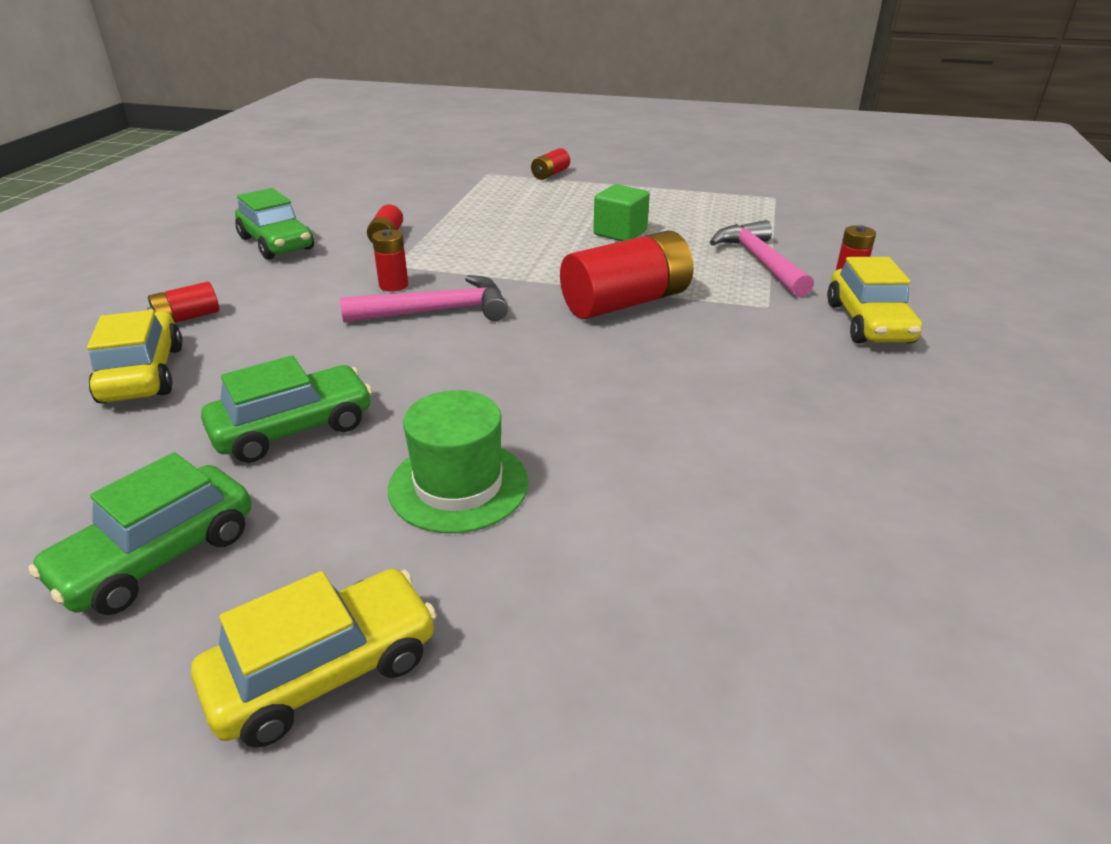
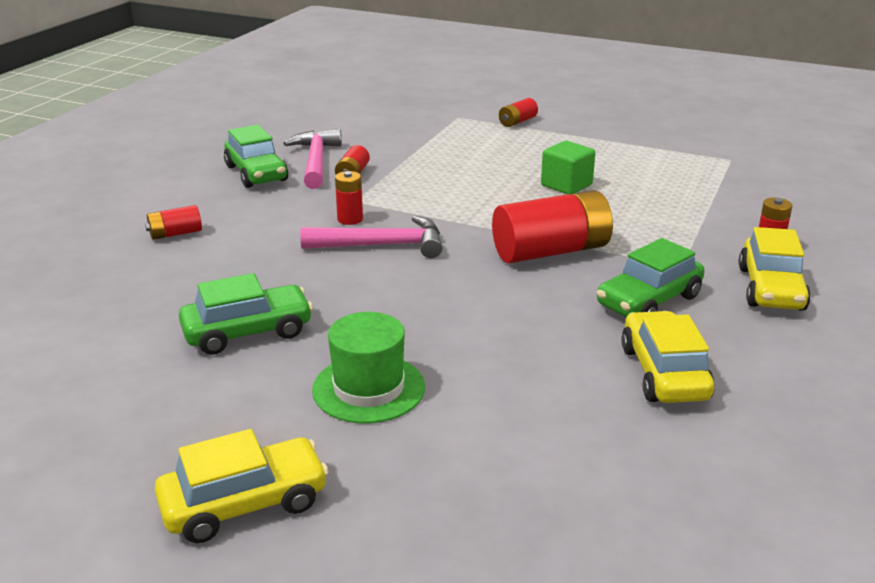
camera: 10 degrees right, 5 degrees down
(143, 374) = (137, 277): yellow car -> yellow car (664, 373)
(158, 556) = (137, 414): green car -> green car (648, 301)
(760, 261) = (690, 223): pink hammer -> pink hammer (316, 161)

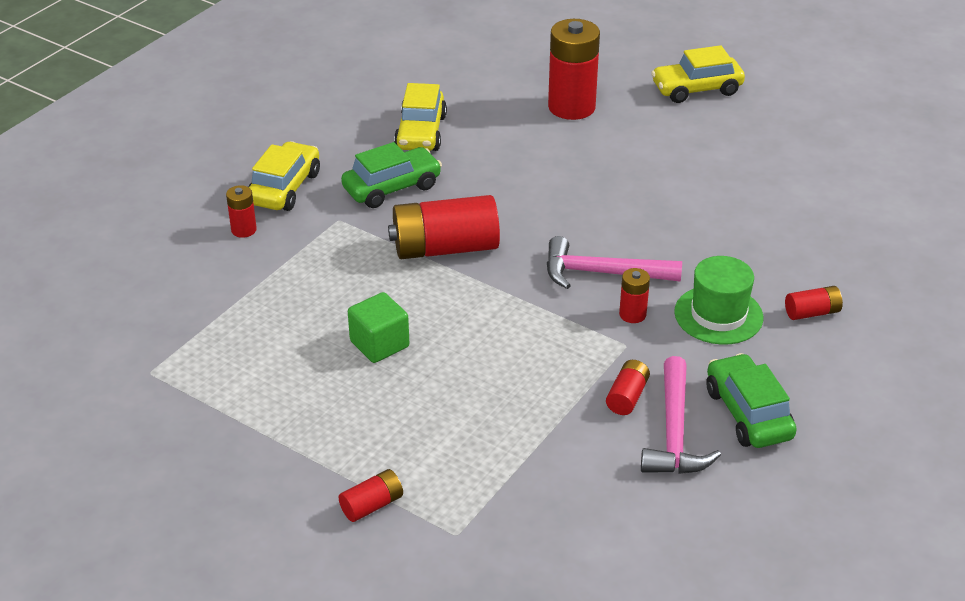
camera: 170 degrees left, 10 degrees up
(248, 332) = (715, 193): green car -> none
(368, 388) = (624, 142): green hat -> green hat (718, 315)
(459, 441) = (571, 107): none -> red battery

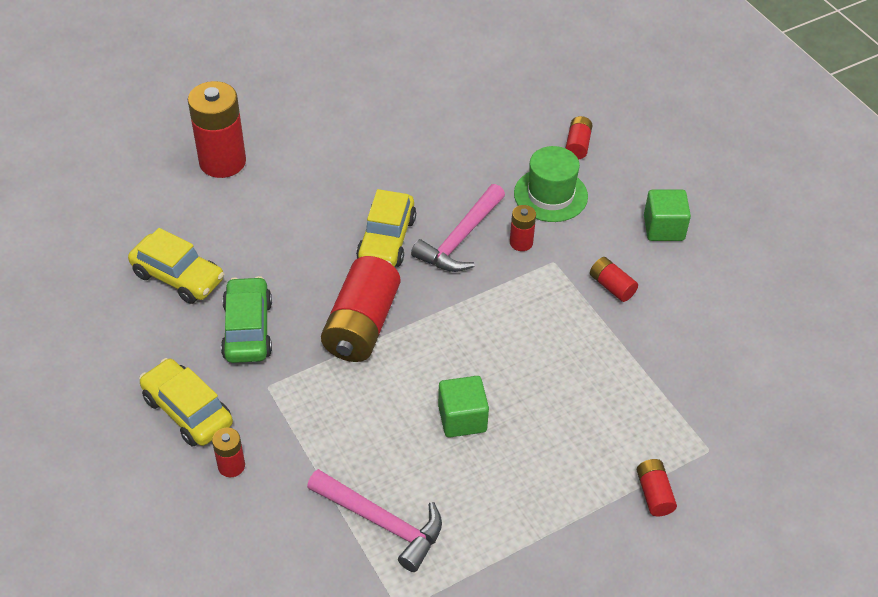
camera: 65 degrees left, 10 degrees up
(674, 432) = (662, 276): pink hammer -> pink hammer (382, 522)
(696, 89) = (260, 77): yellow car -> yellow car (386, 240)
(748, 413) = (663, 228): green car -> green cube

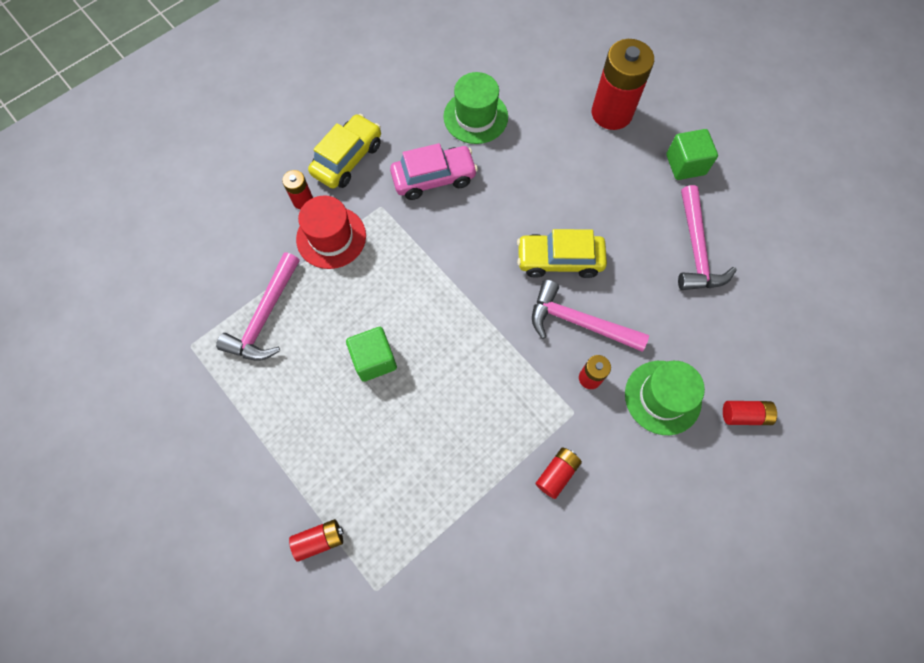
camera: 80 degrees right, 20 degrees up
(178, 277) = (475, 117): yellow car -> green hat
(248, 329) = (434, 178): green car -> pink car
(294, 441) = (331, 237): none -> red hat
(361, 325) = (457, 260): red battery -> none
(405, 136) = (696, 249): none -> pink hammer
(663, 228) = (652, 520): green cube -> green cube (685, 164)

